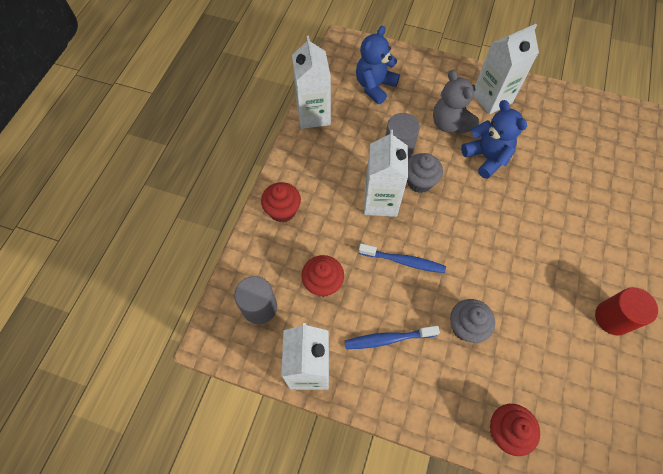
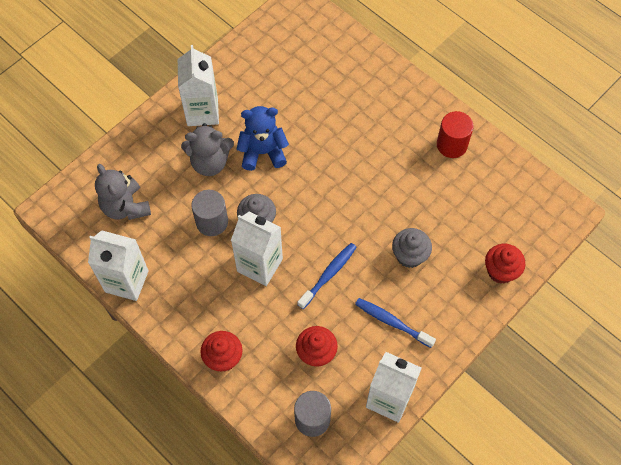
camera: 65 degrees left, 0 degrees up
(374, 86) = (125, 207): blue teddy bear -> grey teddy bear
(388, 339) = (392, 322): blue toothbrush -> blue toothbrush turned 105 degrees clockwise

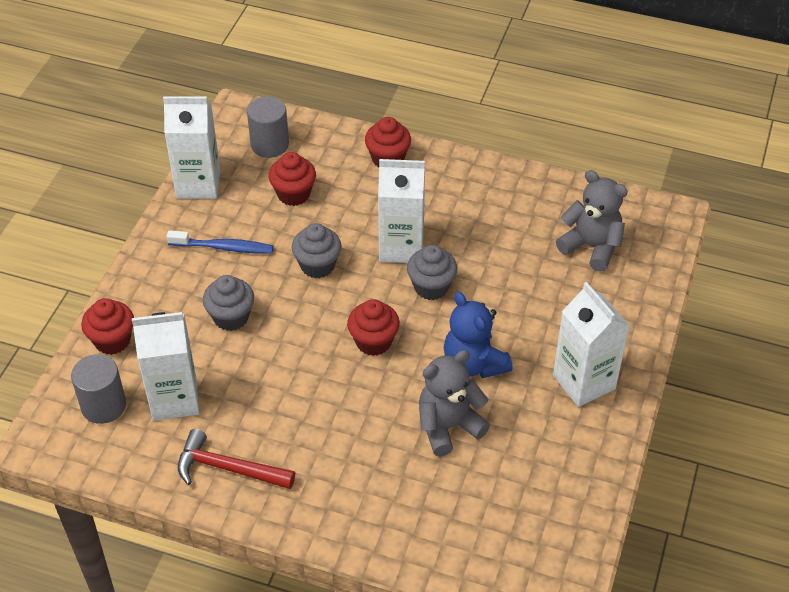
camera: 155 degrees right, 15 degrees down
(126, 281) = (534, 183): white carton -> white carton (174, 399)
(210, 162) = (531, 327): grey teddy bear -> grey teddy bear (448, 426)
(212, 222) = (483, 268): grey cylinder -> grey cylinder (103, 405)
(263, 152) = (474, 363): blue teddy bear -> blue teddy bear turned 90 degrees clockwise
(319, 195) = (373, 342): none -> red cupcake
(329, 274) = (317, 265): blue toothbrush -> grey cupcake
(451, 145) = (228, 468): red cylinder -> red hammer

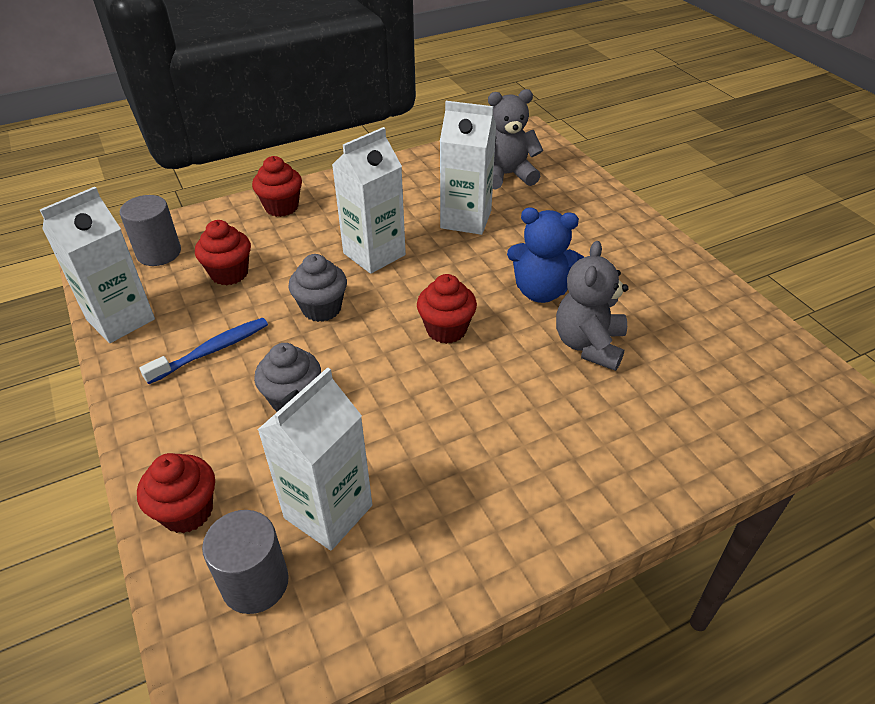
camera: 45 degrees left, 5 degrees down
(228, 468) = (466, 529): red hammer -> none
(431, 287) = (436, 264): grey cupcake -> none
(584, 382) = (626, 251): white carton -> white carton (466, 219)

